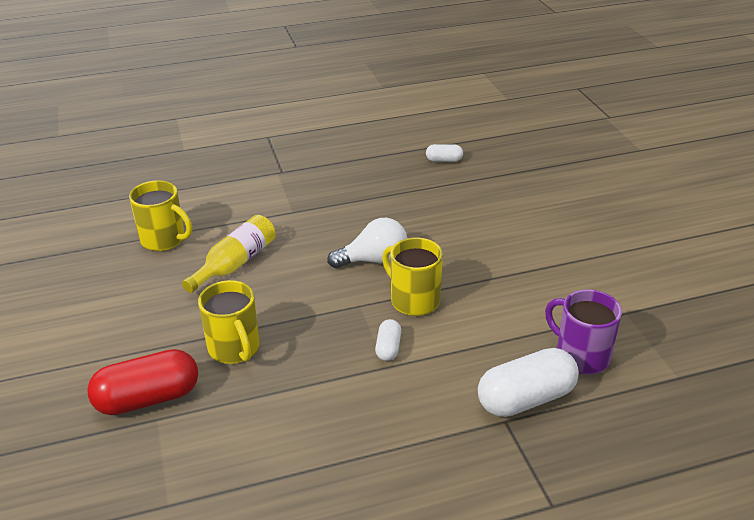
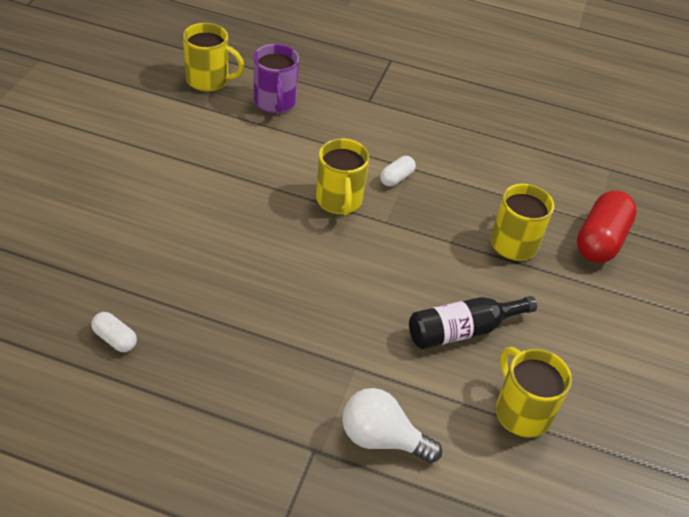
camera: 150 degrees left, 10 degrees up
(148, 399) = (600, 240): red capsule -> red capsule turned 75 degrees counterclockwise
(236, 263) = (462, 330): yellow bottle -> black bottle
(374, 260) = (333, 255): white light bulb -> white light bulb (382, 438)
(526, 399) = (342, 103): white capsule -> none
(665, 341) = (209, 80): none -> yellow mug

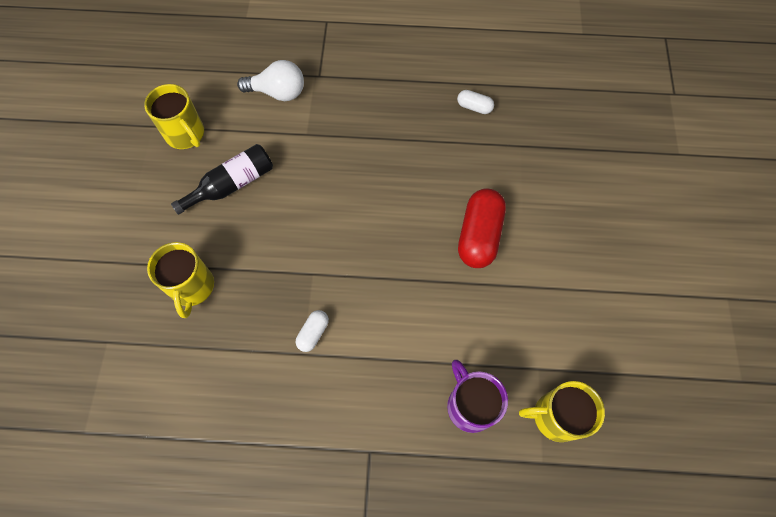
camera: 170 degrees right, 20 degrees up
(339, 201) = (360, 284): yellow mug -> none
(600, 240) = (108, 318): red capsule -> red capsule (479, 236)

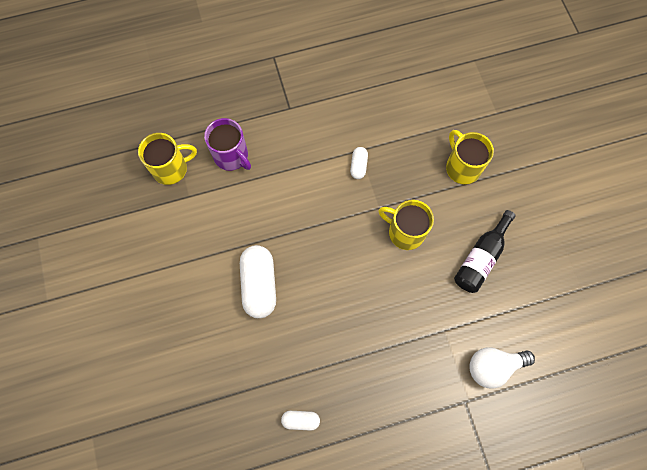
camera: 160 degrees right, 5 degrees up
(186, 134) = (548, 290): yellow mug -> yellow mug (405, 232)
(479, 236) = (259, 285): red capsule -> white capsule

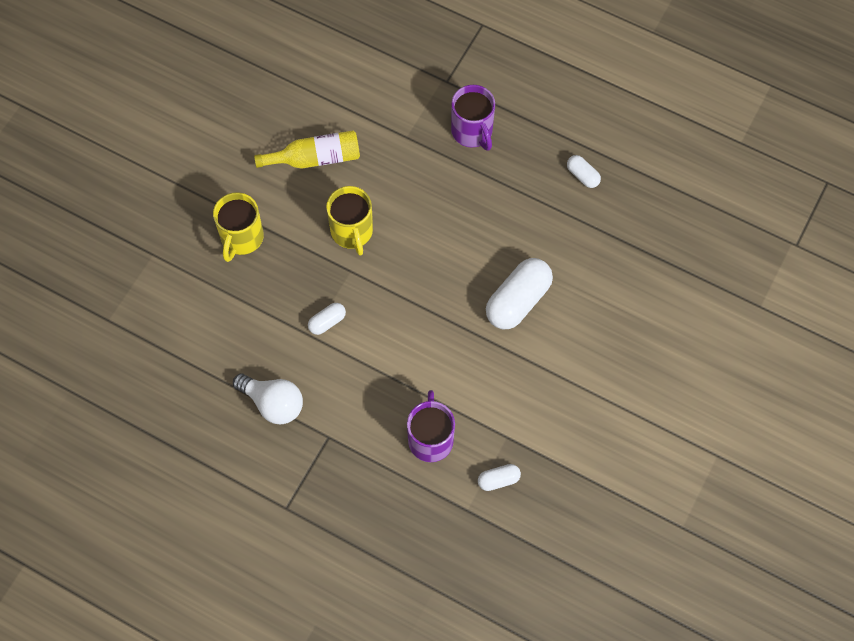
camera: 135 degrees left, 5 degrees down
(171, 168) = (498, 480): yellow mug -> white capsule
(406, 378) = (472, 132): none -> purple mug
(481, 258) = (315, 158): black bottle -> yellow bottle
(493, 366) = (399, 83): white light bulb -> white light bulb (273, 403)

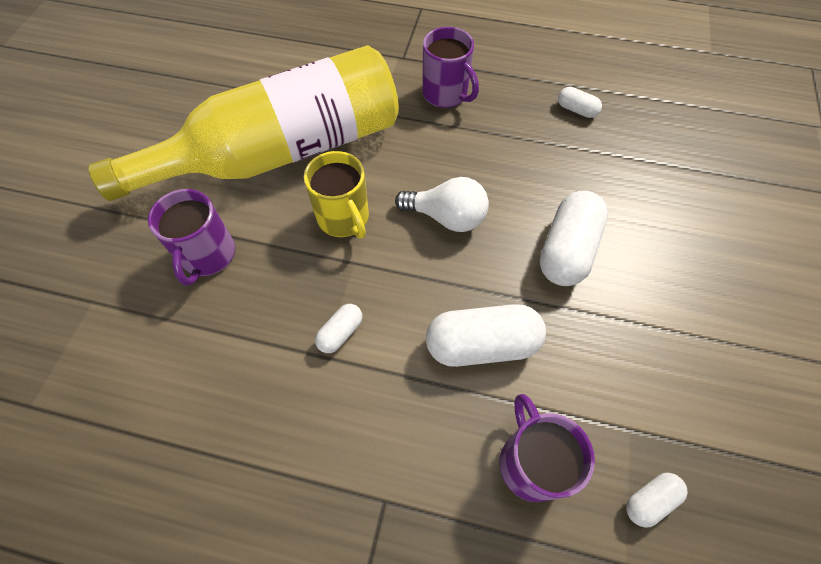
camera: 15 degrees left, 5 degrees down
(241, 238) = (208, 255): yellow mug -> purple mug
(273, 403) = (290, 470): white light bulb -> white light bulb (446, 217)
(315, 158) = (282, 152): yellow bottle -> yellow bottle, size x2.29
(425, 355) = (482, 344): none -> white capsule

